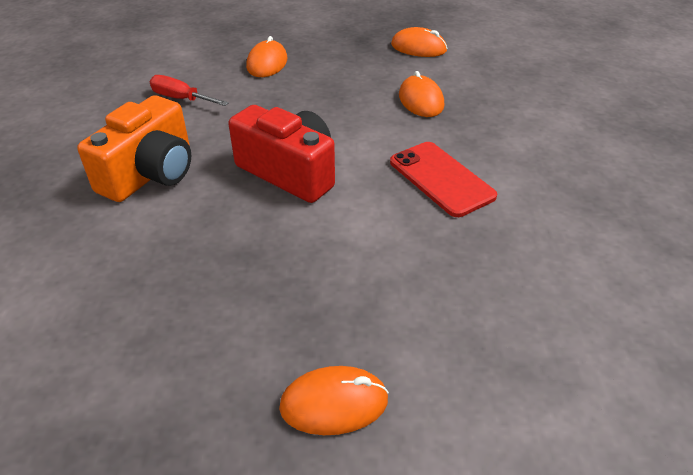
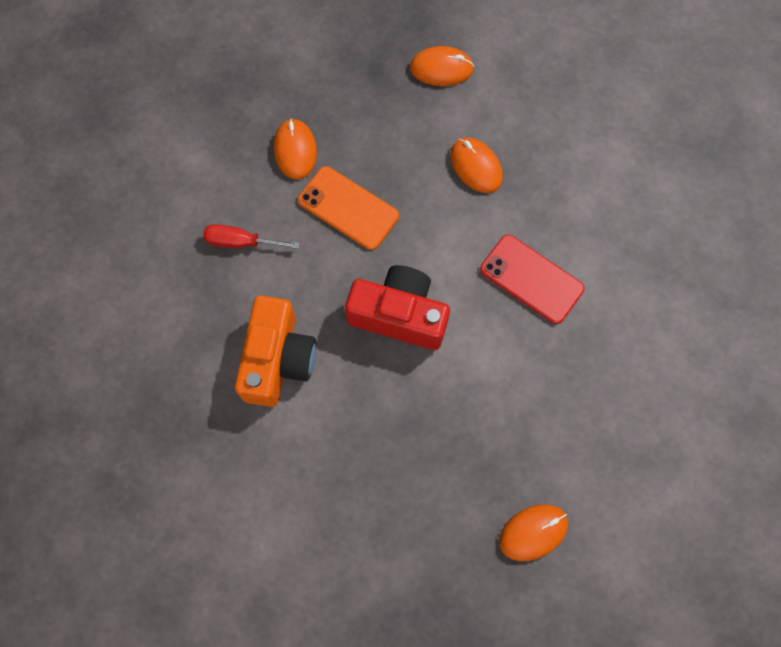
camera: 20 degrees left, 30 degrees up
(288, 100) = (348, 208): none -> orange phone

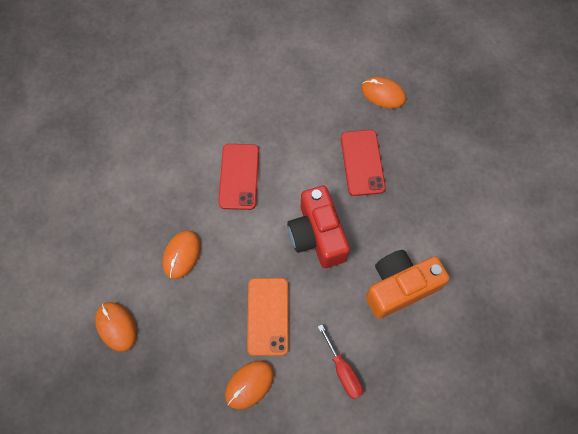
camera: 125 degrees left, 5 degrees down
(453, 431) = (362, 162): none -> red phone

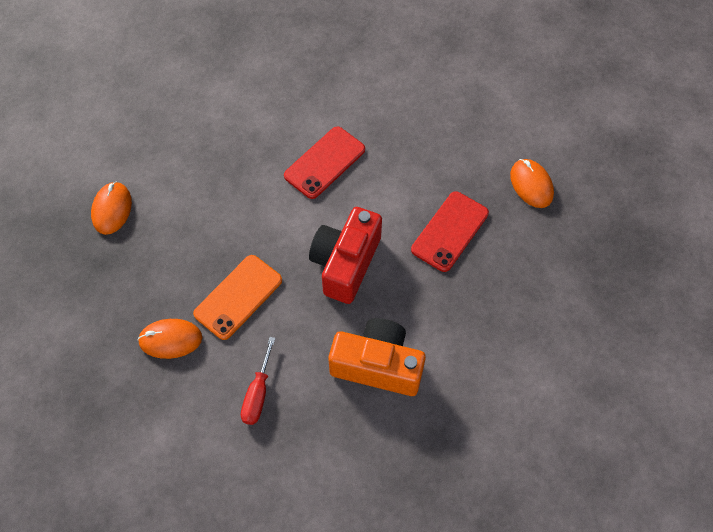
camera: 40 degrees right, 5 degrees down
(182, 255) = (215, 192): orange mouse -> none

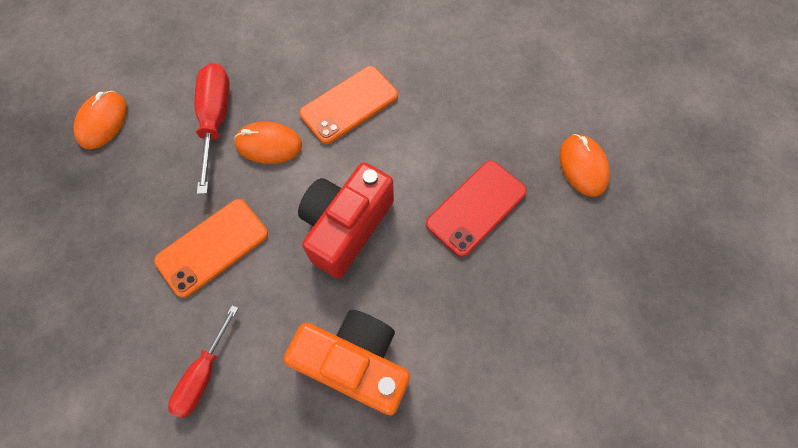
camera: 10 degrees right, 5 degrees up
(170, 339) = (121, 286): orange mouse -> orange mouse (269, 145)
(212, 193) = (216, 120): none -> red screwdriver
(325, 163) = (349, 105): red phone -> orange phone

